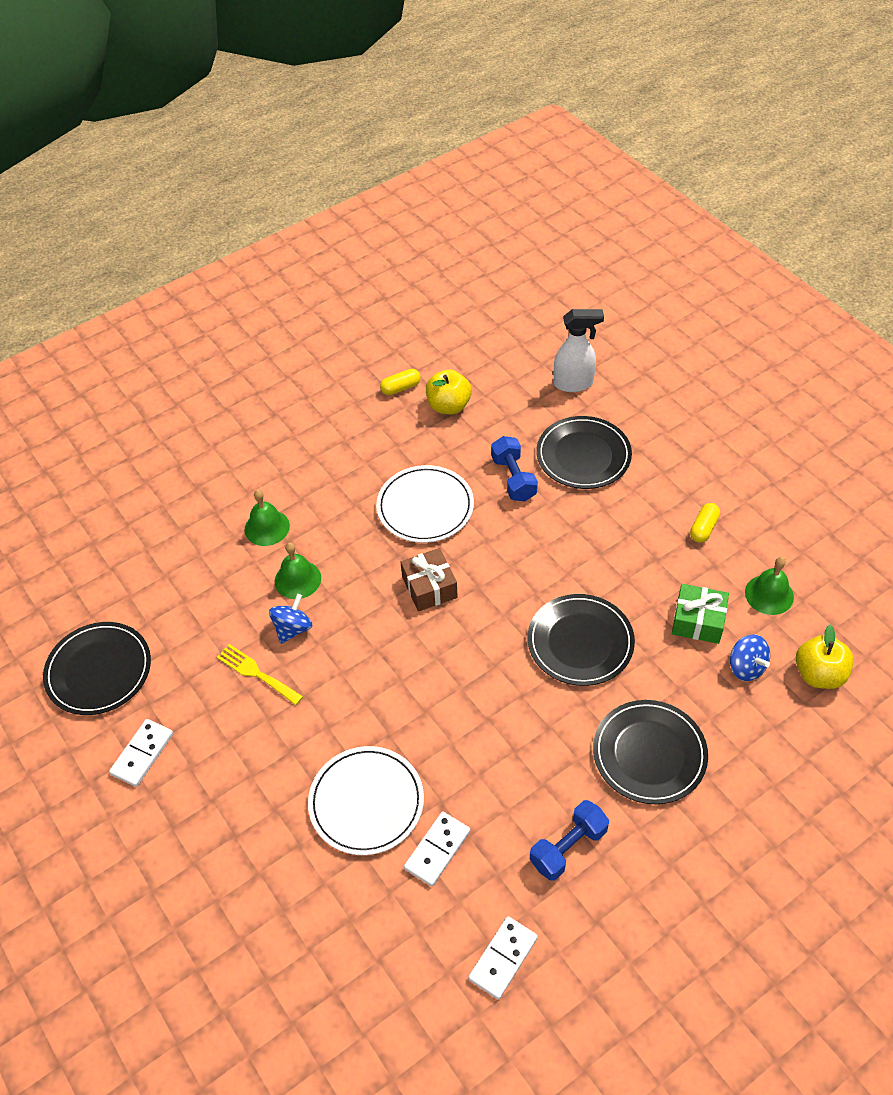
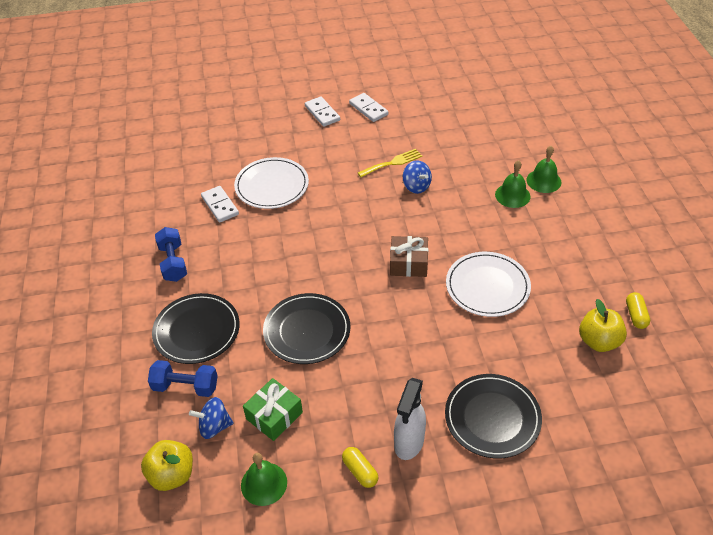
camera: 115 degrees right, 5 degrees down
(99, 670) = (437, 102): black plate -> none
(297, 579) = (456, 199): green bell -> green bell (543, 181)
(503, 958) = (140, 211): white domino -> white domino (322, 113)
(513, 478) = (489, 354): blue dumbbell -> blue dumbbell (185, 386)
(574, 383) = (592, 453): white spray bottle -> white spray bottle (409, 443)

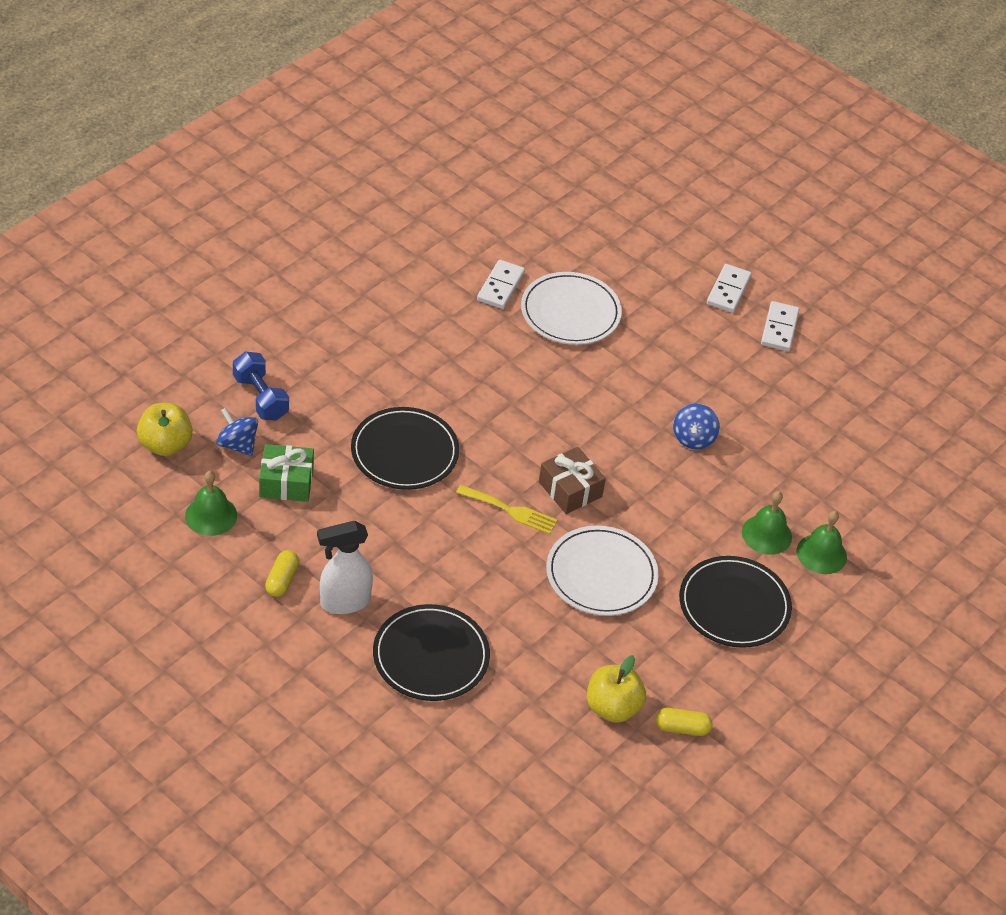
camera: 45 degrees right, 0 degrees up
(173, 262) = (392, 297): blue dumbbell -> none
(196, 330) = (328, 367): black plate -> black plate (734, 605)
(392, 163) = (710, 397): yellow fork -> yellow fork (510, 510)
(635, 315) = (682, 728): yellow capsule -> yellow capsule turned 45 degrees clockwise

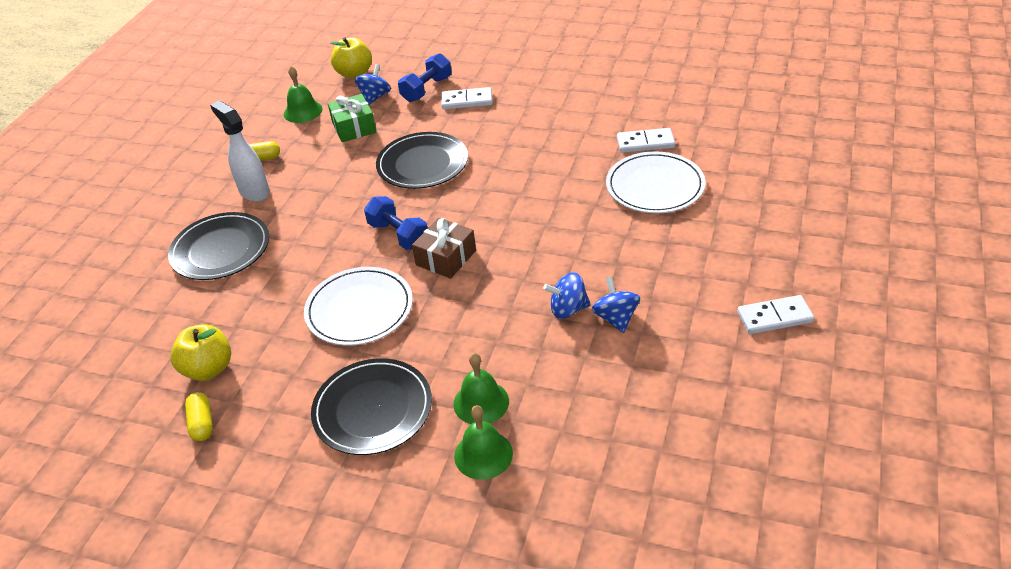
camera: 75 degrees right, 5 degrees down
(510, 510) = (398, 235): yellow fork -> blue dumbbell
(722, 415) = (616, 318): none -> blue spinning top
(728, 290) = (788, 265): white domino -> white domino (467, 101)

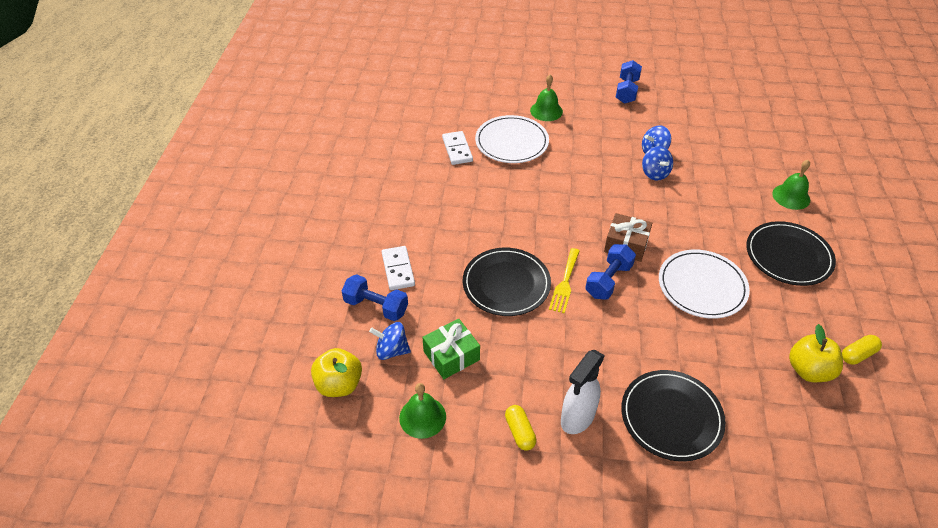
camera: 105 degrees left, 5 degrees up
(408, 203) = (565, 283): none -> yellow fork
(481, 402) = (753, 203): green bell -> green bell (546, 111)
(774, 317) = (626, 91): white domino -> blue dumbbell

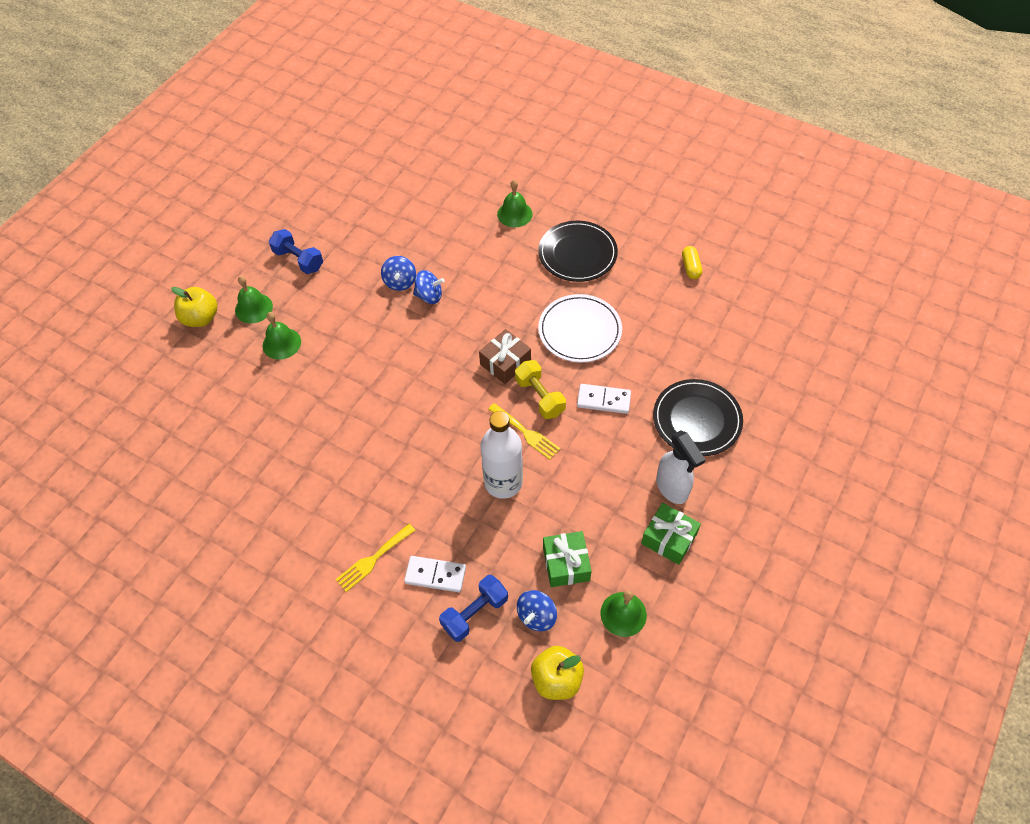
camera: 65 degrees left, 10 degrees up
(393, 227) = (373, 559): none -> yellow fork
(457, 149) = (289, 452): white domino -> white domino (603, 400)
(506, 284) = (503, 482): black plate -> white bottle
(511, 142) = (310, 396): white plate -> none
(520, 432) = (669, 538): yellow capsule -> green gift
(565, 86) = (253, 308): none -> green bell
(608, 280) = (540, 397): blue dumbbell -> yellow dumbbell
(808, 370) = (692, 306): yellow apple -> yellow apple (201, 318)

